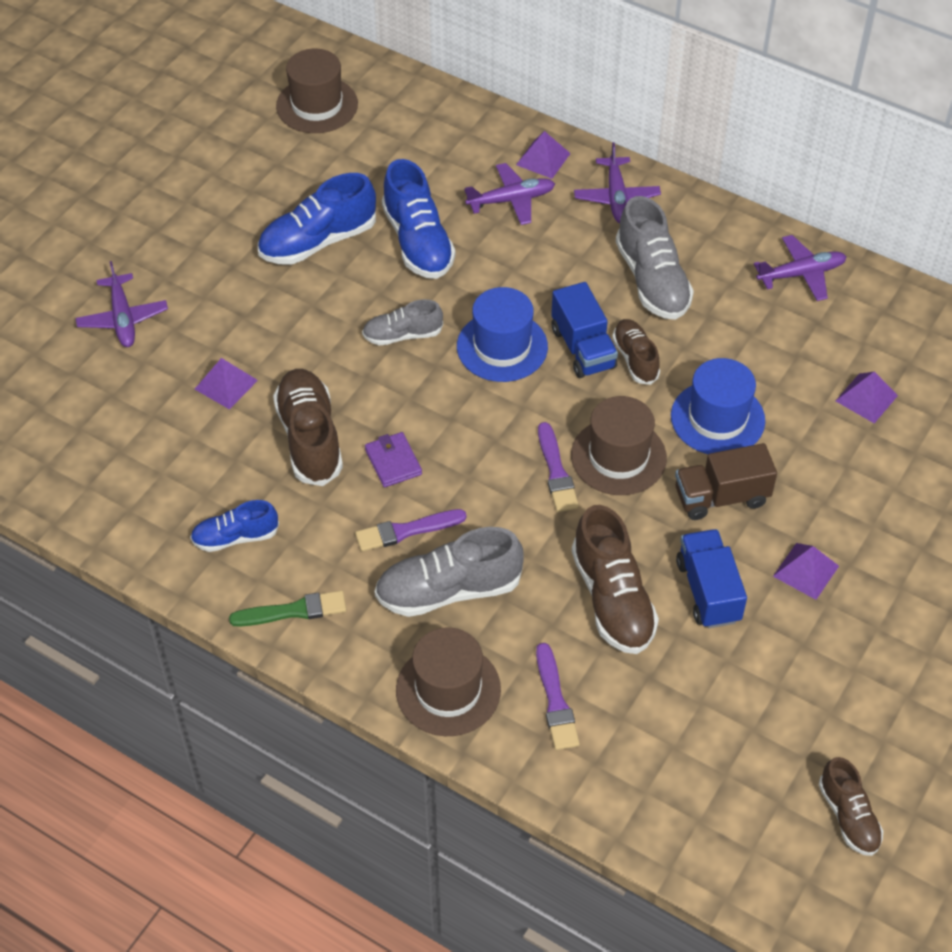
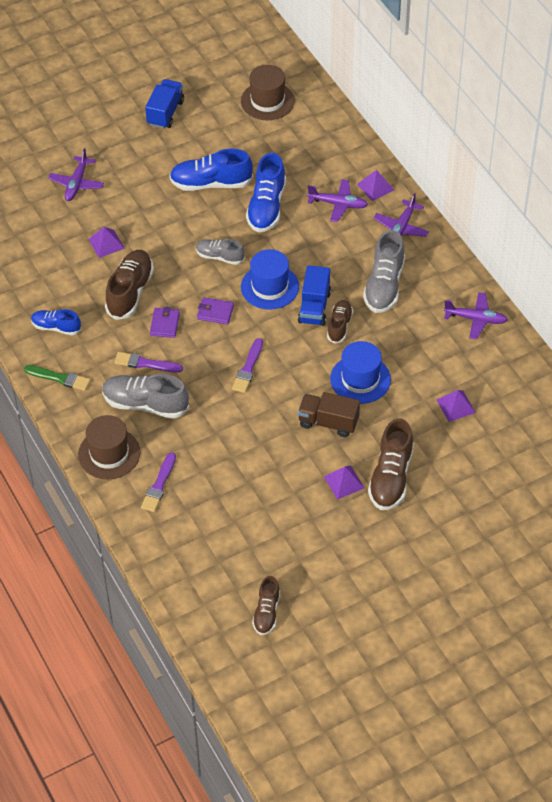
camera: 30 degrees right, 0 degrees up
(453, 414) = (215, 312): none -> purple wallet
(612, 599) = (228, 448): brown shoe -> brown shoe (391, 477)
(618, 456) = (288, 375): brown hat -> none
(708, 591) = (282, 468): blue truck -> blue truck (165, 113)

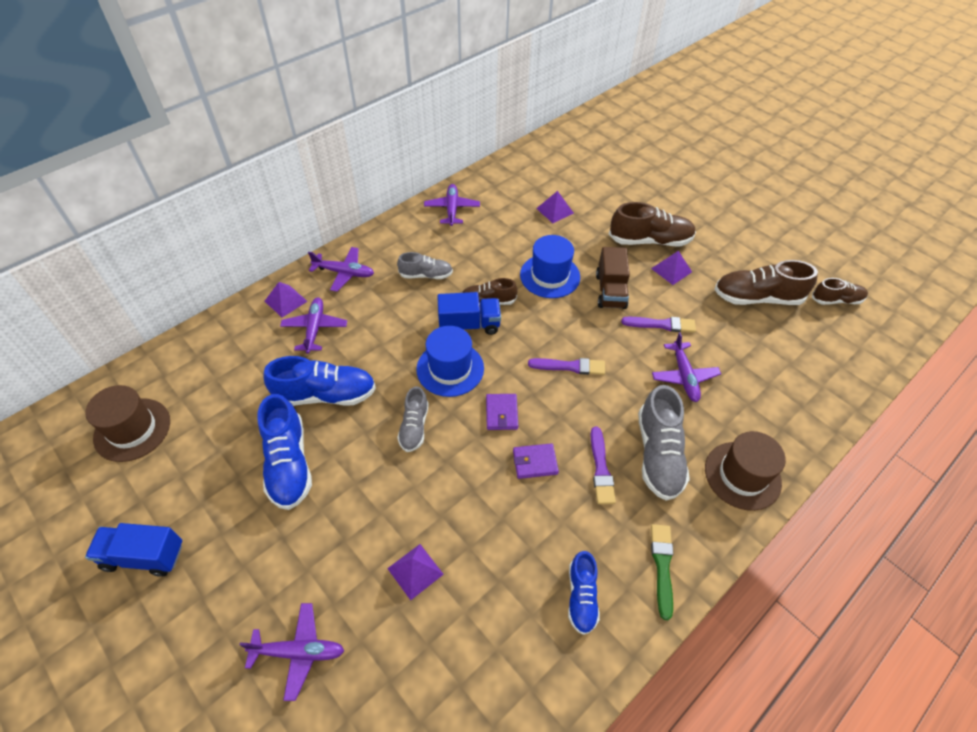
camera: 105 degrees left, 0 degrees up
(130, 292) = (494, 516): brown shoe -> brown shoe (757, 298)
(159, 485) = (755, 415): purple brush -> purple brush (661, 324)
(213, 447) = (684, 376): none -> purple plane
(384, 285) = (426, 275): grey shoe -> grey shoe, size x0.60

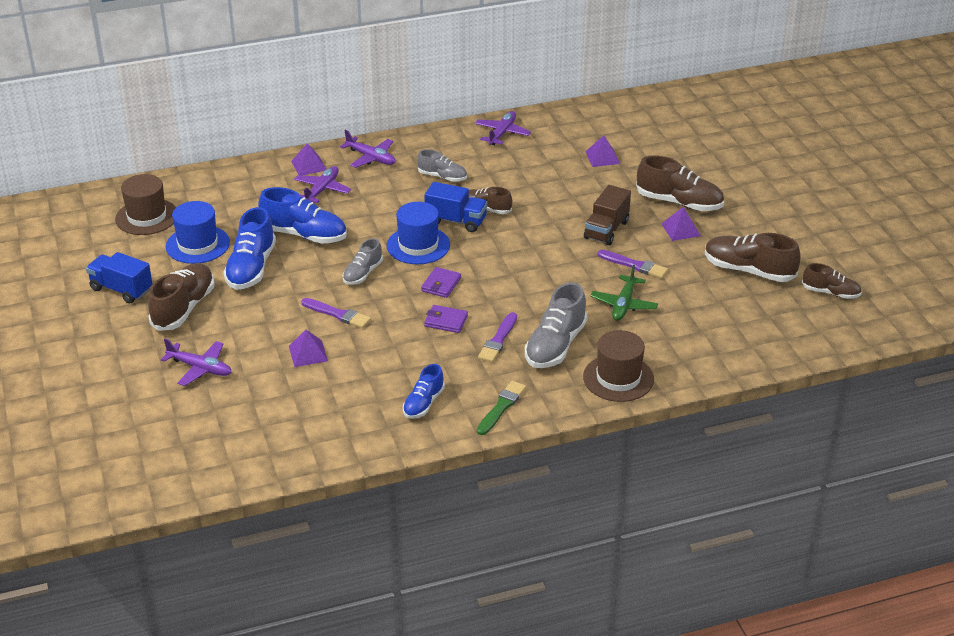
camera: 25 degrees right, 15 degrees down
(235, 557) = (183, 308): none -> brown shoe
(550, 276) = (557, 205): blue hat -> blue hat (197, 244)
(569, 366) = (524, 271): purple brush -> purple brush (337, 314)
(684, 376) = (624, 304): purple plane -> green plane

